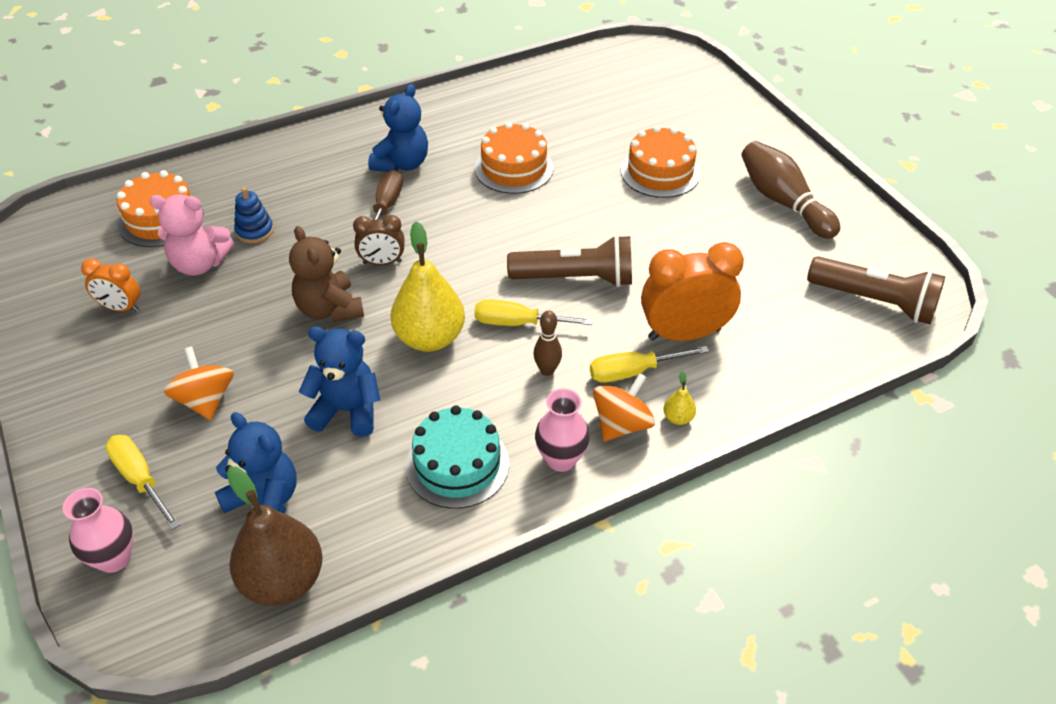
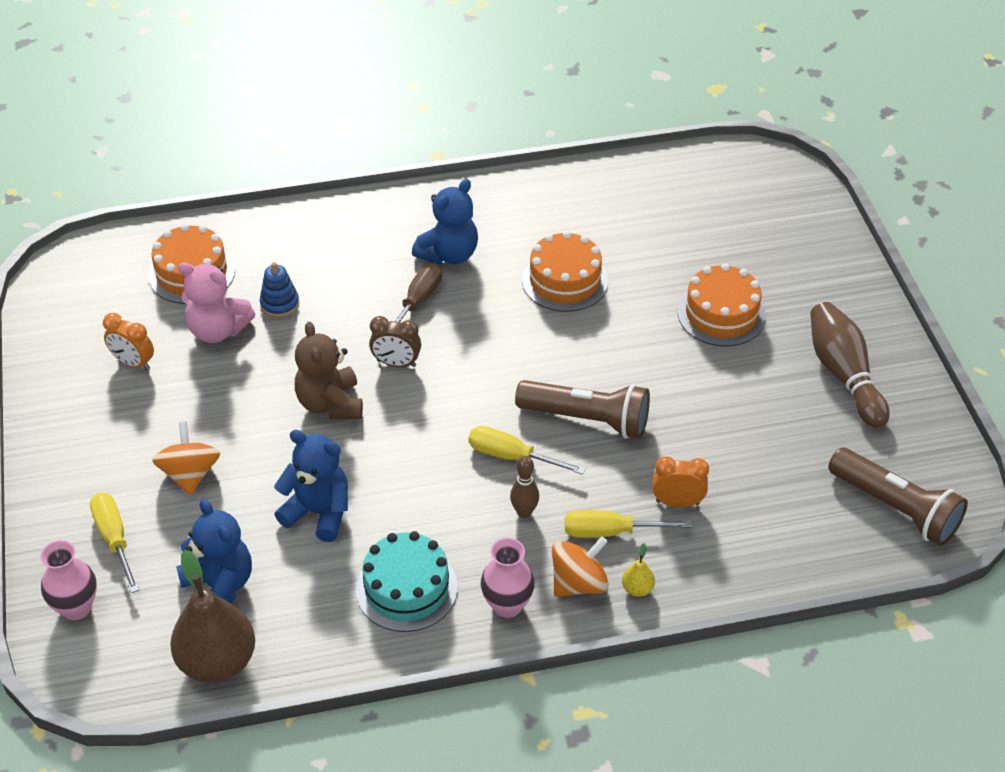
camera: 15 degrees right, 0 degrees up
(430, 338) = (419, 454): yellow pear -> none
(684, 334) = (677, 502): orange clock -> orange clock, size x0.55

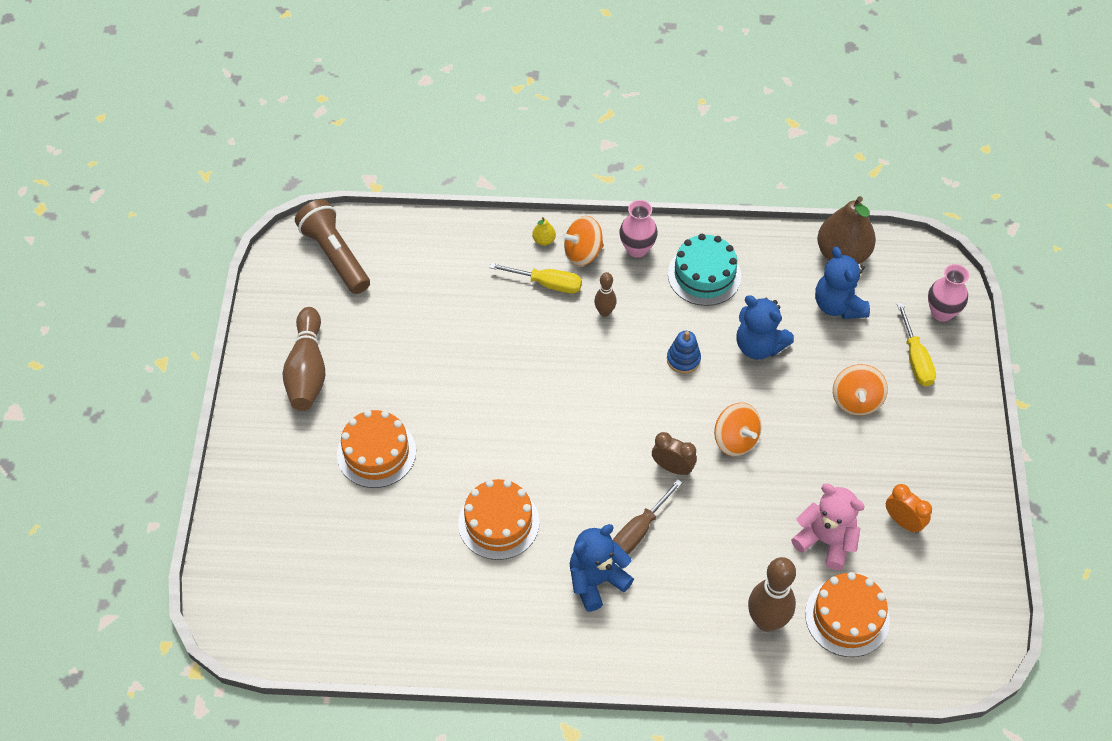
camera: 165 degrees left, 10 degrees up
(272, 255) = (766, 621): none -> brown bowling pin
(279, 304) = (766, 558): blue stacking toy -> blue stacking toy (683, 359)
(330, 404) = (735, 440): brown teddy bear -> orange spinning top
(512, 456) = (600, 359): yellow screwdriver -> none
(587, 419) = (530, 377): brown flashlight -> none
(677, 502) = (489, 295): orange clock -> none

